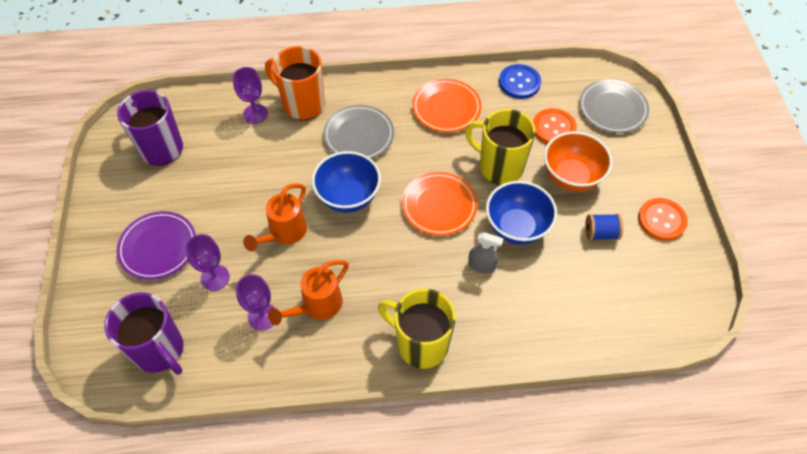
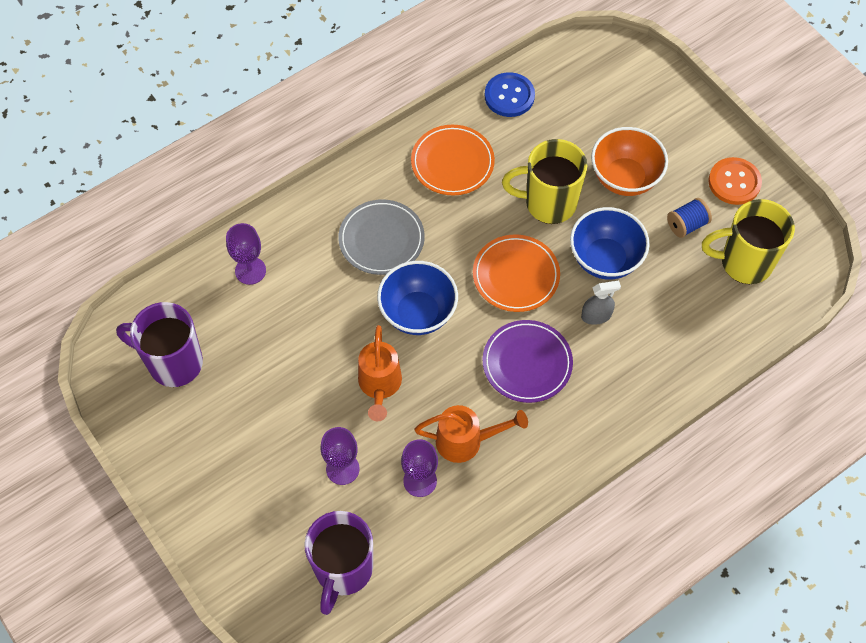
camera: 30 degrees left, 5 degrees up
(158, 247) = (258, 470): purple plate -> purple plate (527, 363)
(160, 351) = (343, 570): purple mug -> purple mug turned 90 degrees clockwise
(302, 104) = (294, 234): orange mug -> none
(317, 306) = (466, 441): orange watering can -> orange watering can turned 105 degrees counterclockwise
(420, 344) = (589, 424): yellow mug -> yellow mug (744, 262)
(553, 128) = (575, 132): orange button -> none
(612, 109) = (620, 82): grey plate -> none

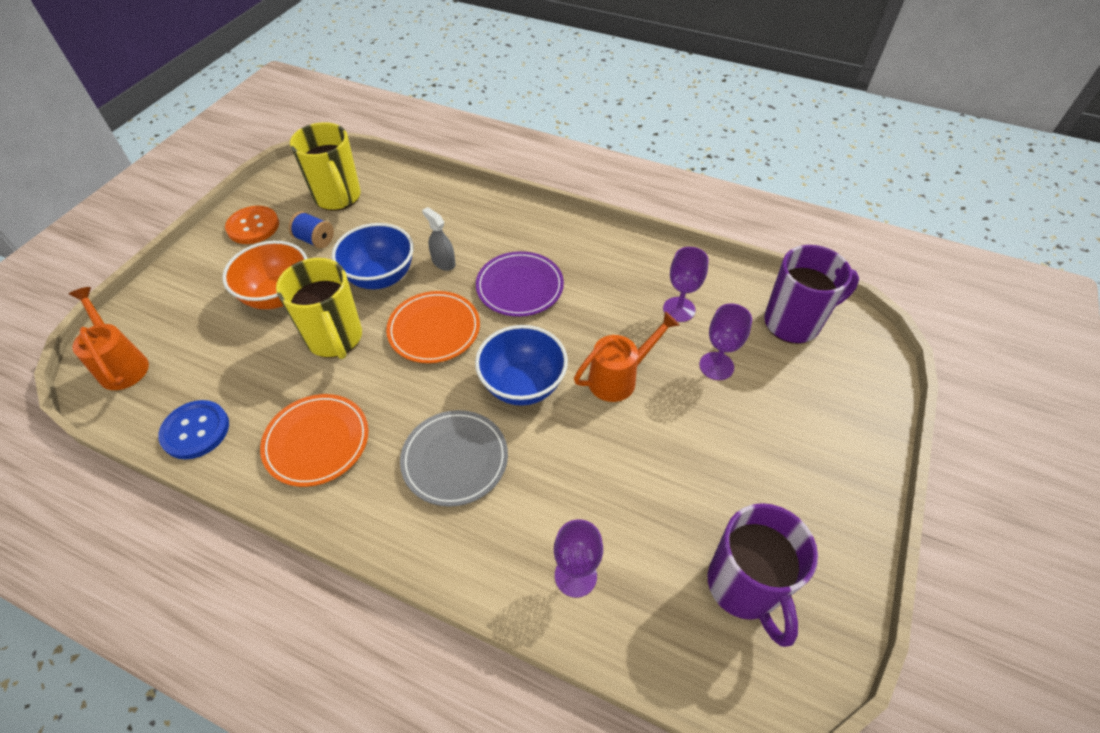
camera: 120 degrees left, 10 degrees down
(466, 441) = (620, 295): orange watering can -> orange watering can (122, 364)

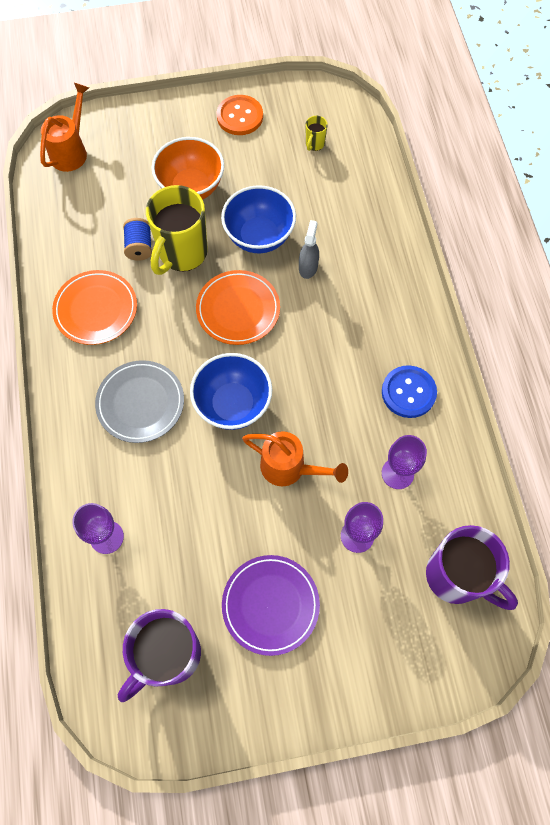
camera: 55 degrees right, 15 degrees up
(195, 431) = (56, 235): blue button -> blue button (408, 392)
(315, 240) = (259, 166): blue spool -> blue spool (139, 247)
(338, 198) = (314, 144): yellow mug -> yellow mug, size x0.42
(520, 287) = (326, 338): purple plate -> purple plate (270, 605)

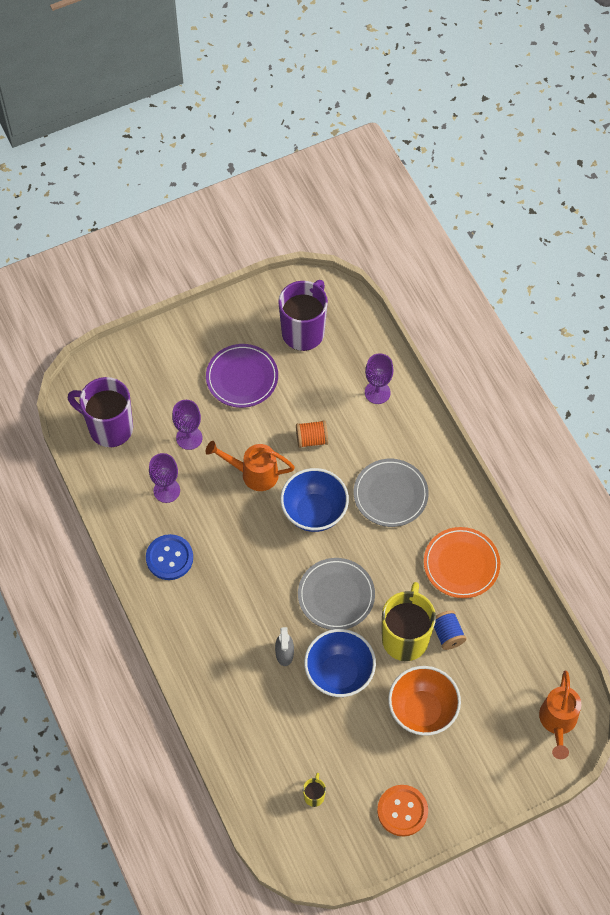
camera: 165 degrees right, 5 degrees down
(208, 494) = (311, 439): none -> orange spool
(238, 309) = (336, 595): orange plate -> grey plate

